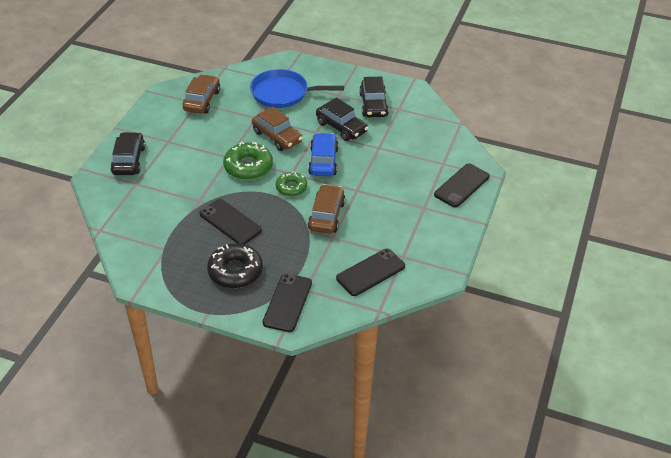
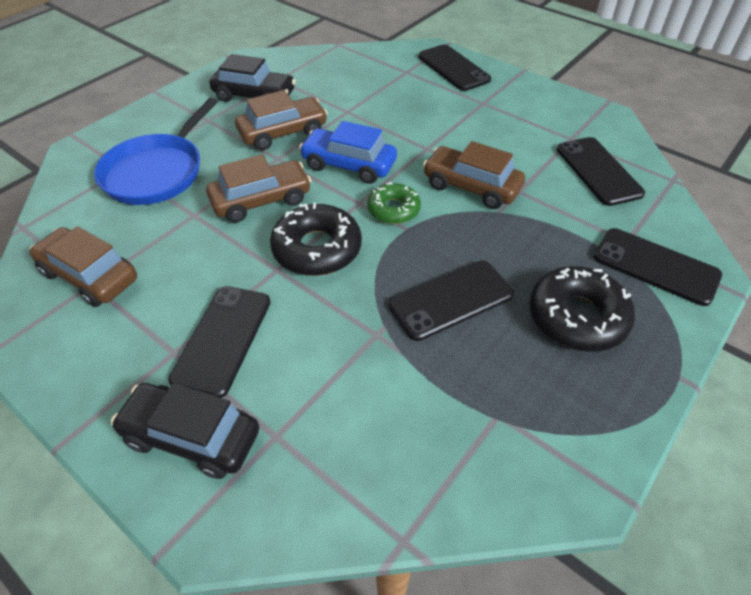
camera: 70 degrees left, 5 degrees up
(179, 153) = (222, 339): none -> black phone
(248, 167) = (317, 249): green donut -> black donut
(341, 127) = (283, 133): black car -> brown car

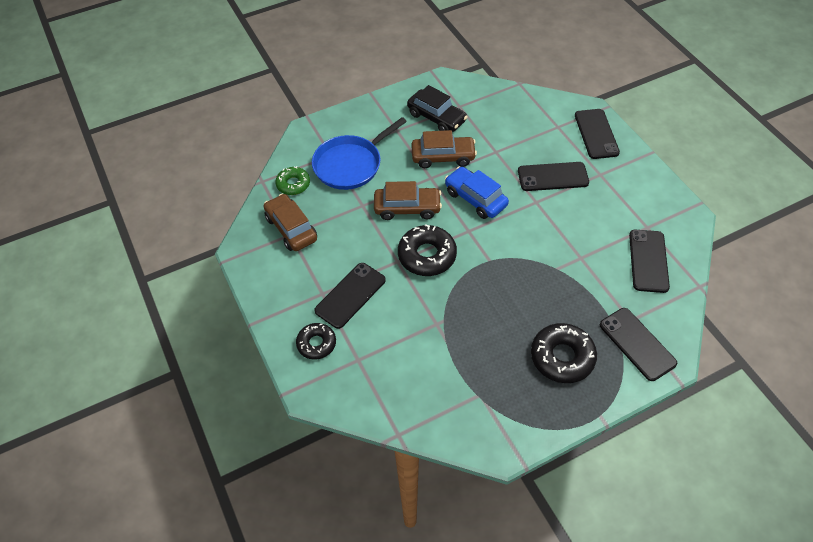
camera: 25 degrees right, 5 degrees up
(192, 436) = (316, 344): black car -> black donut
(393, 209) = (488, 243): green donut -> green donut (293, 184)
(451, 300) = (491, 318): black phone -> black phone (553, 177)
(471, 187) = (549, 243): brown car -> none

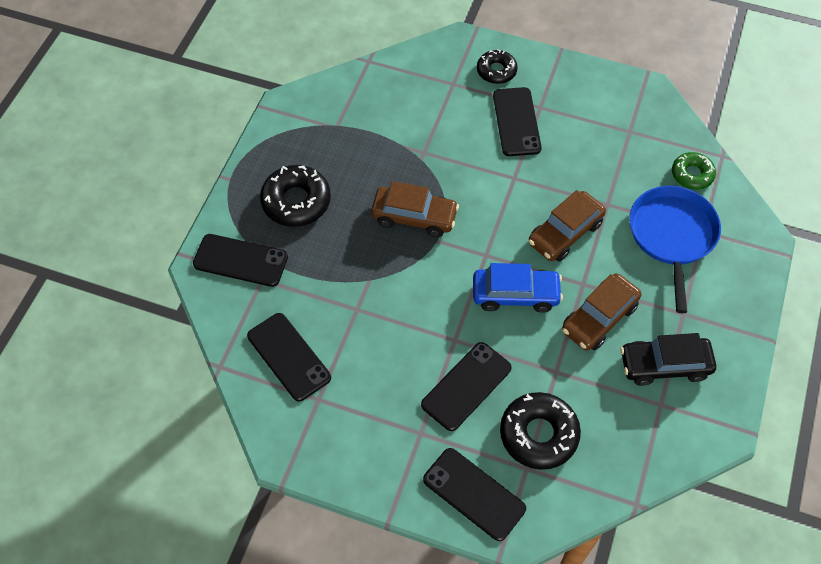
camera: 135 degrees right, 5 degrees up
(291, 228) = (635, 136): brown car -> brown car (414, 217)
(427, 255) = (495, 202): black donut -> black donut (538, 434)

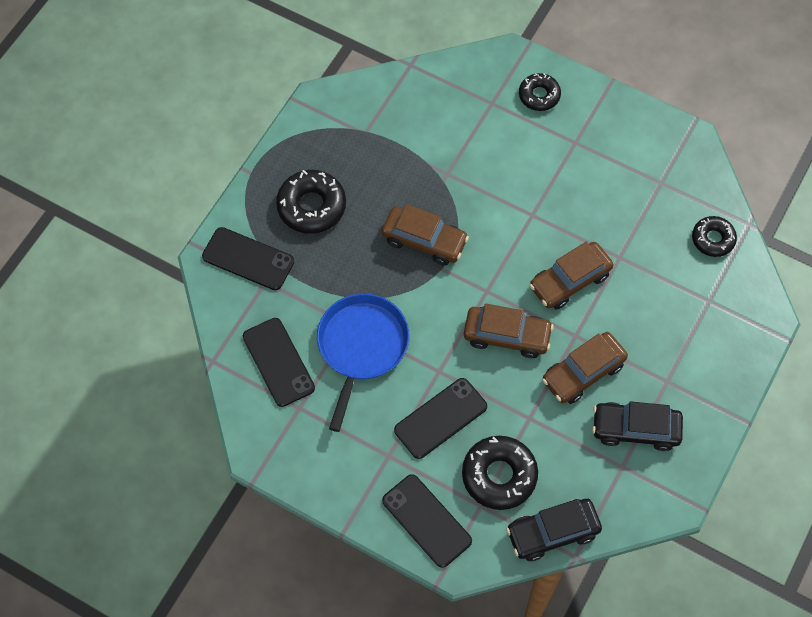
camera: 10 degrees right, 5 degrees up
(515, 295) = (507, 336): blue car -> brown car
(516, 122) = (547, 155): black phone -> none
(607, 484) = (552, 532): none -> black car
(672, 235) = (676, 300): blue pan -> blue pan (361, 346)
(692, 174) = (713, 239): green donut -> black donut

